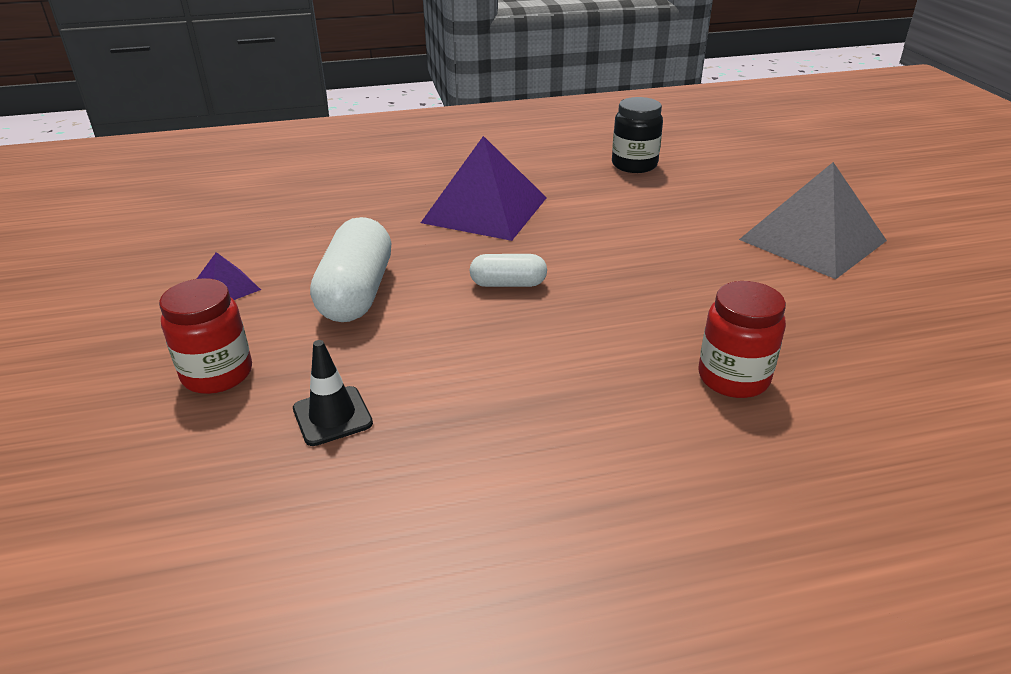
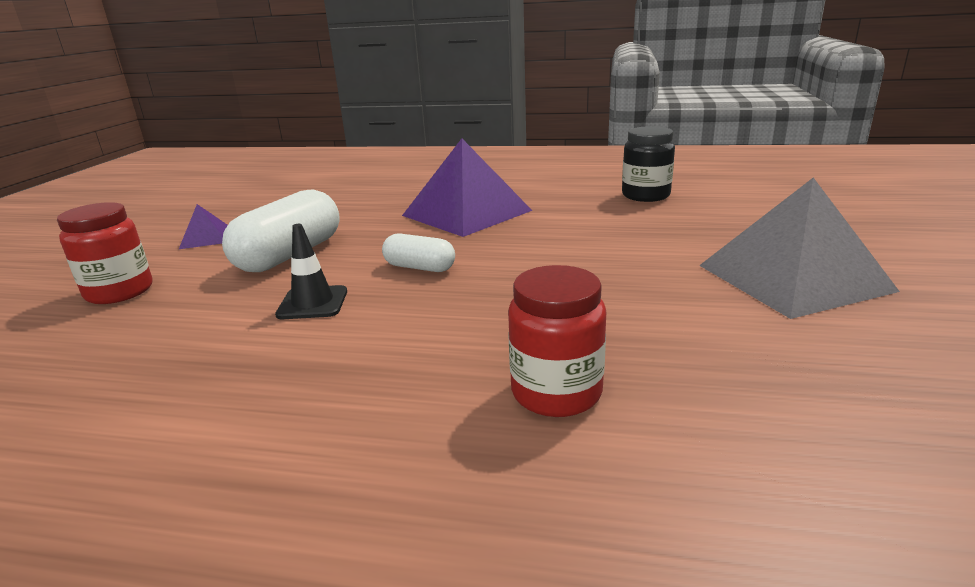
camera: 25 degrees right, 10 degrees down
(332, 416) = (150, 339): black traffic cone -> black traffic cone (313, 303)

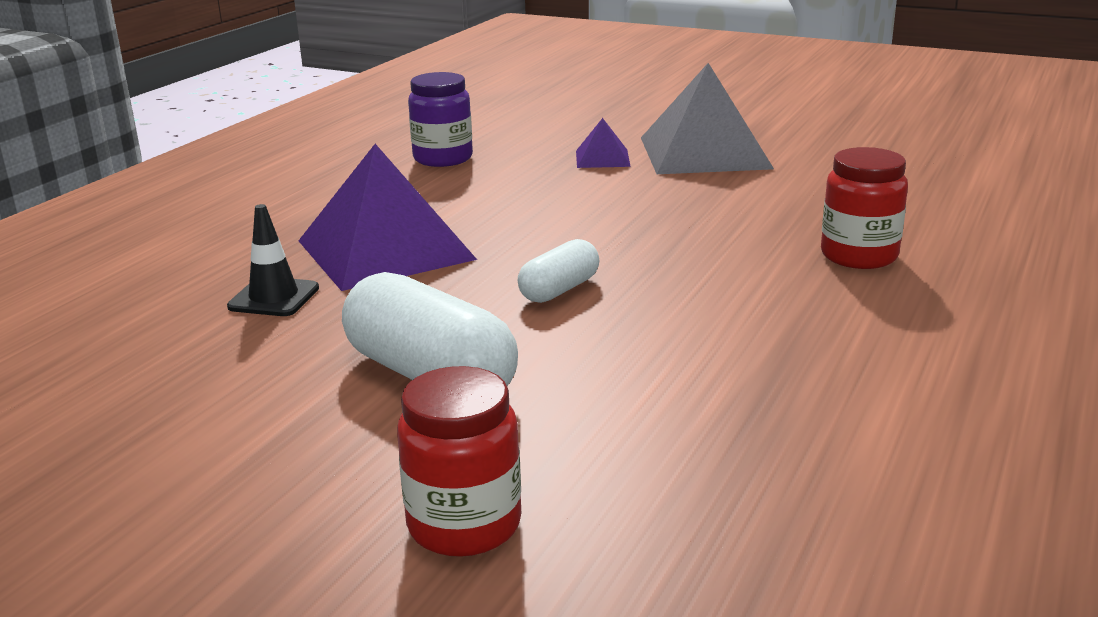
camera: 75 degrees left, 0 degrees up
(206, 238) = (252, 462): purple pyramid -> purple pyramid (602, 158)
(313, 303) = (622, 355): black traffic cone -> black traffic cone (274, 297)
(645, 195) = (443, 158): black jar -> purple jar

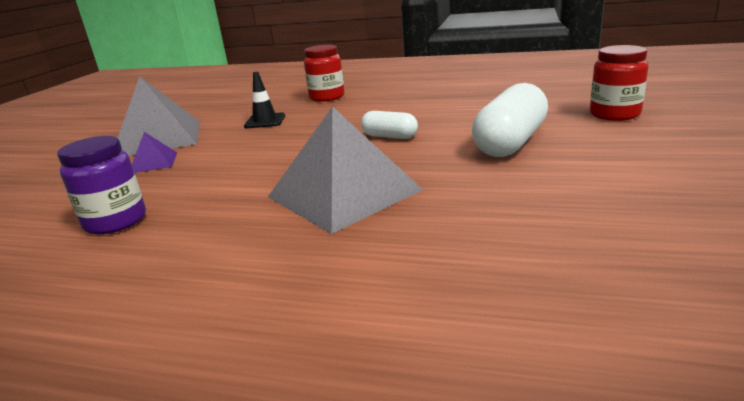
camera: 100 degrees left, 0 degrees up
(274, 297) = (449, 209): black traffic cone -> black traffic cone (265, 121)
(385, 249) = (343, 193): purple pyramid -> grey pyramid

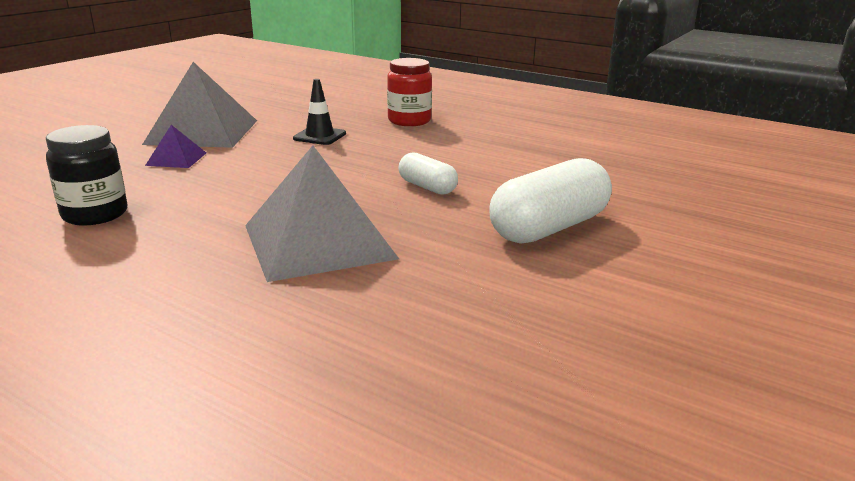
camera: 15 degrees right, 0 degrees up
(116, 221) = (95, 214): purple jar -> black jar
(614, 114) = (711, 223): red jar -> none

